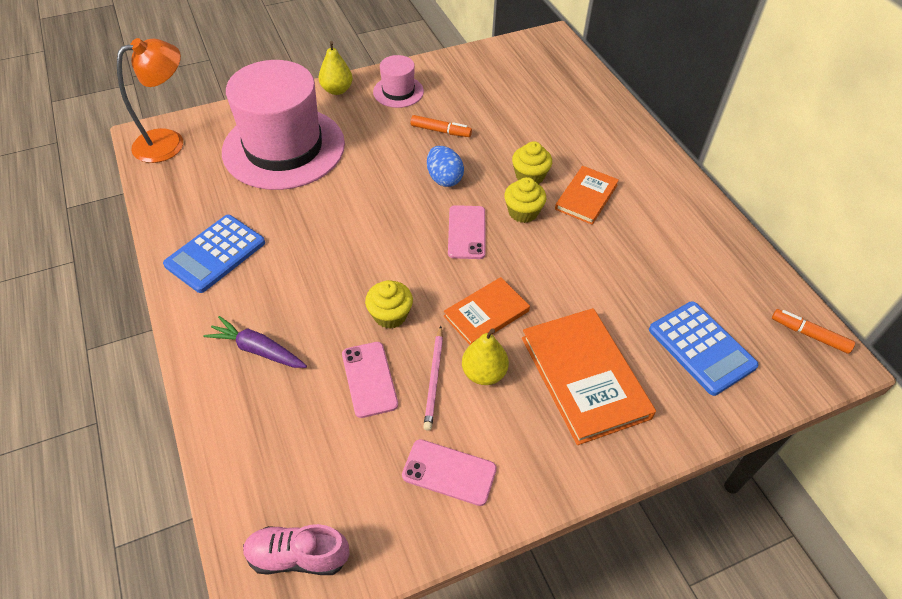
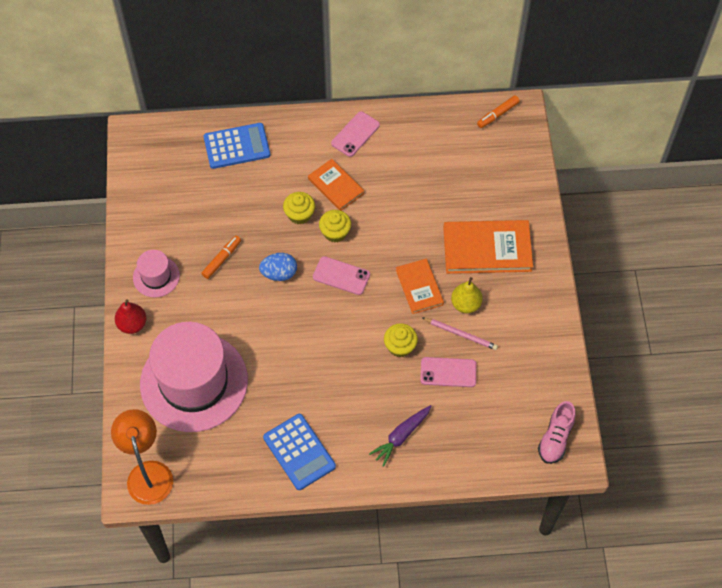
camera: 70 degrees left, 10 degrees up
(337, 90) = (132, 324): yellow pear -> red pear
(449, 472) = (528, 345): pink phone -> pink phone (355, 134)
(701, 348) = (487, 176): blue calculator -> blue calculator (237, 146)

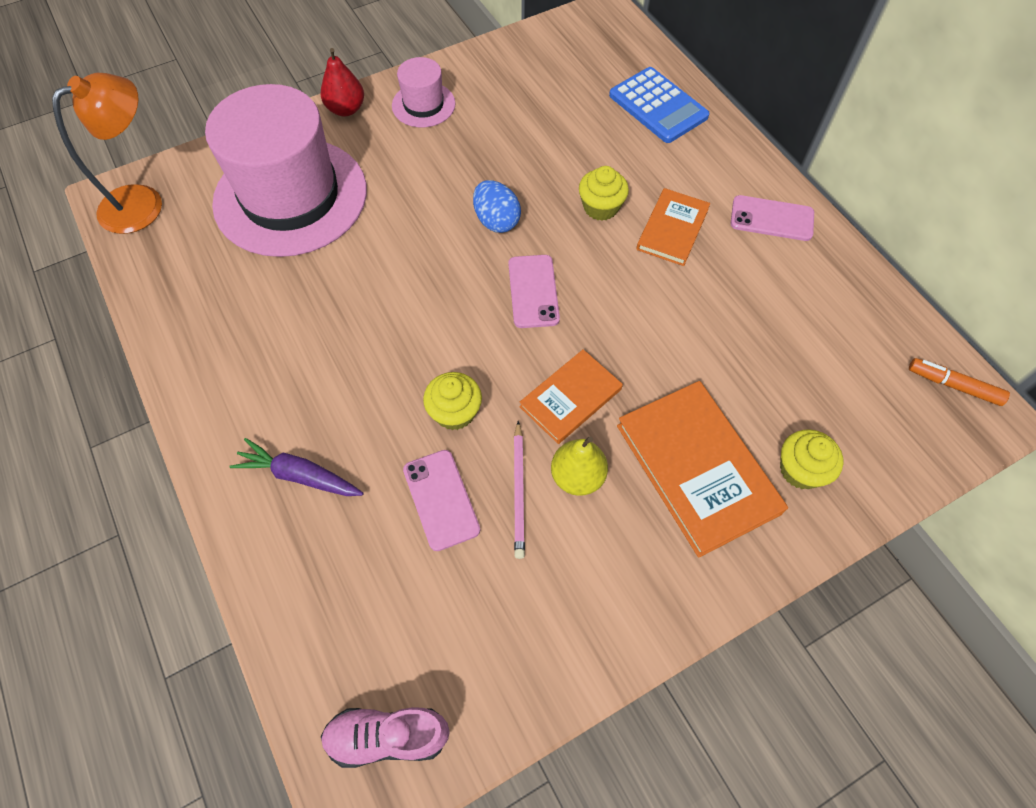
camera: 65 degrees right, 0 degrees up
(222, 259) = (483, 155): orange marker -> none
(299, 452) = (227, 352): blue calculator -> none
(335, 232) = (598, 257): yellow cupcake -> yellow cupcake (800, 470)

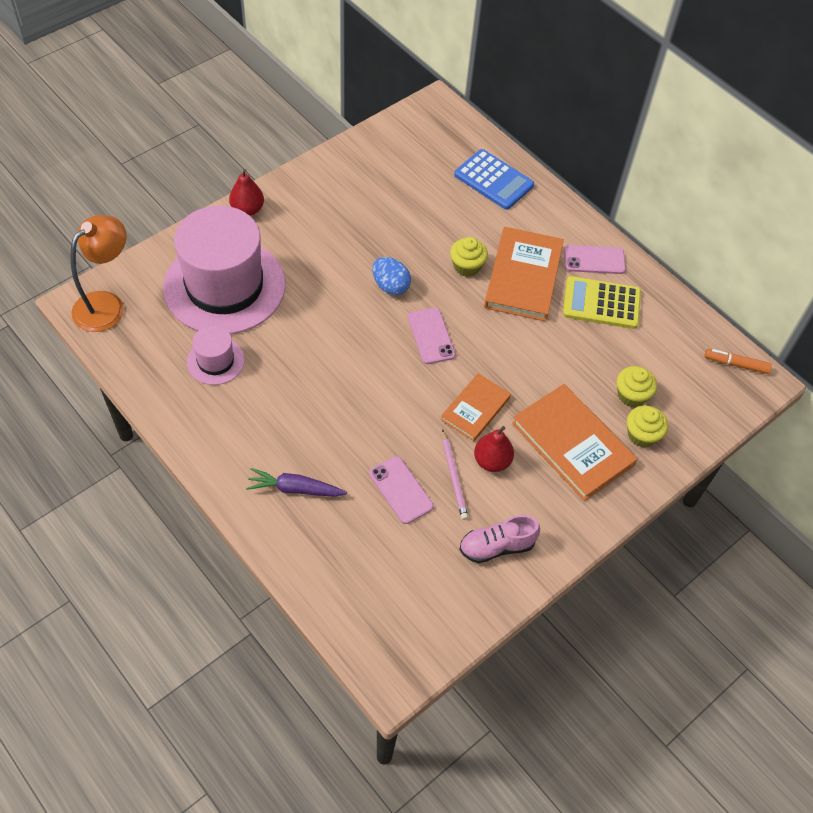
camera: 15 degrees left, 5 degrees down
(387, 736) = (404, 641): pink shoe -> pink shoe (497, 546)
(423, 105) = (309, 199): pink hat -> pink hat (215, 361)
(455, 412) = (395, 430): yellow cupcake -> yellow cupcake (631, 395)
(577, 477) = (492, 461): yellow pear -> red pear
(672, 229) = (523, 277): orange book -> orange book, size x1.65
(772, 277) = (601, 303): none -> yellow calculator

